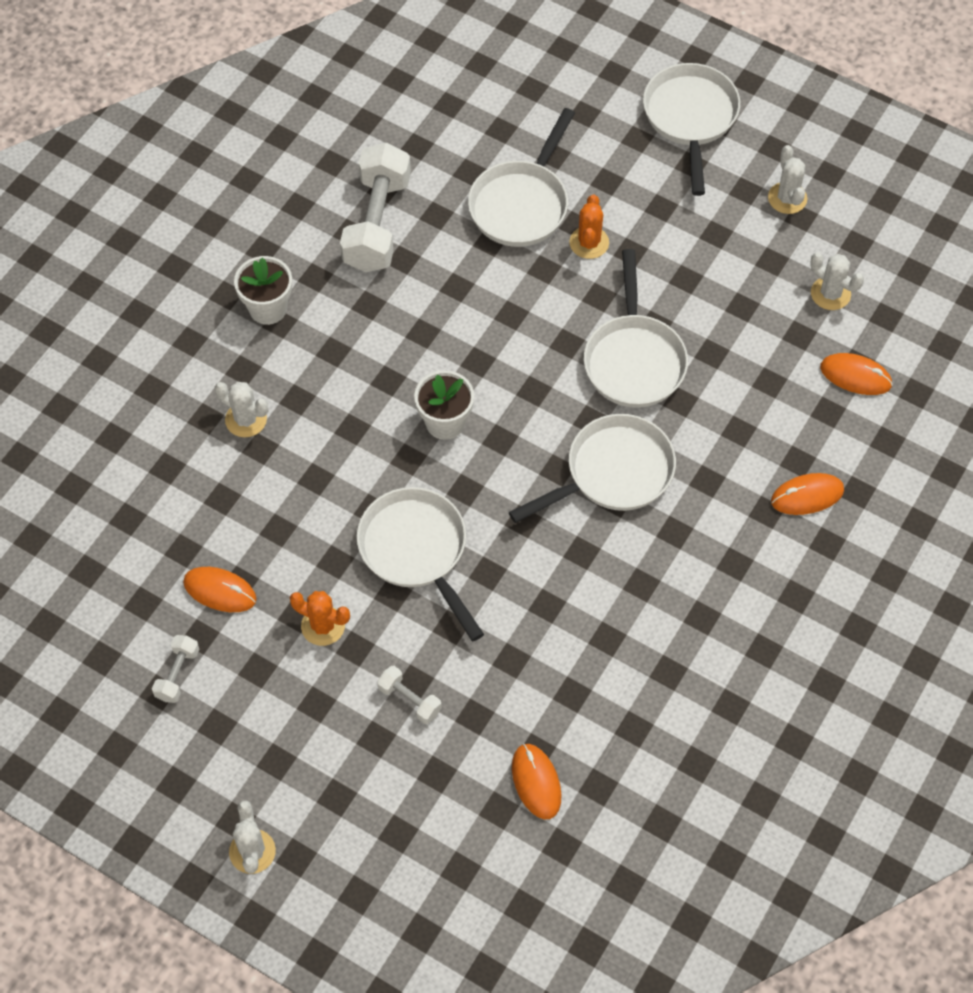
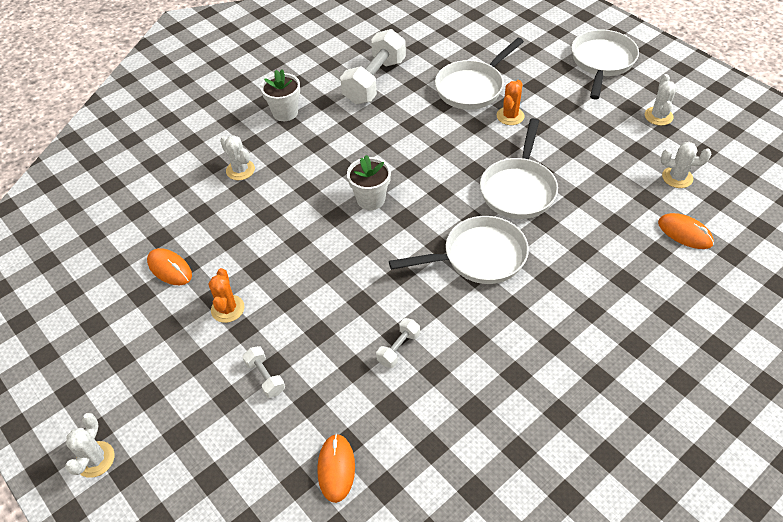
camera: 20 degrees right, 10 degrees down
(177, 674) = (112, 315): white dumbbell -> white dumbbell (398, 348)
(323, 626) = (227, 309): orange cactus -> orange cactus turned 45 degrees clockwise
(416, 551) = (316, 275): white pan -> none
(807, 496) = (626, 306): orange mouse -> none
(830, 293) = (677, 177): white cactus -> white cactus turned 45 degrees counterclockwise

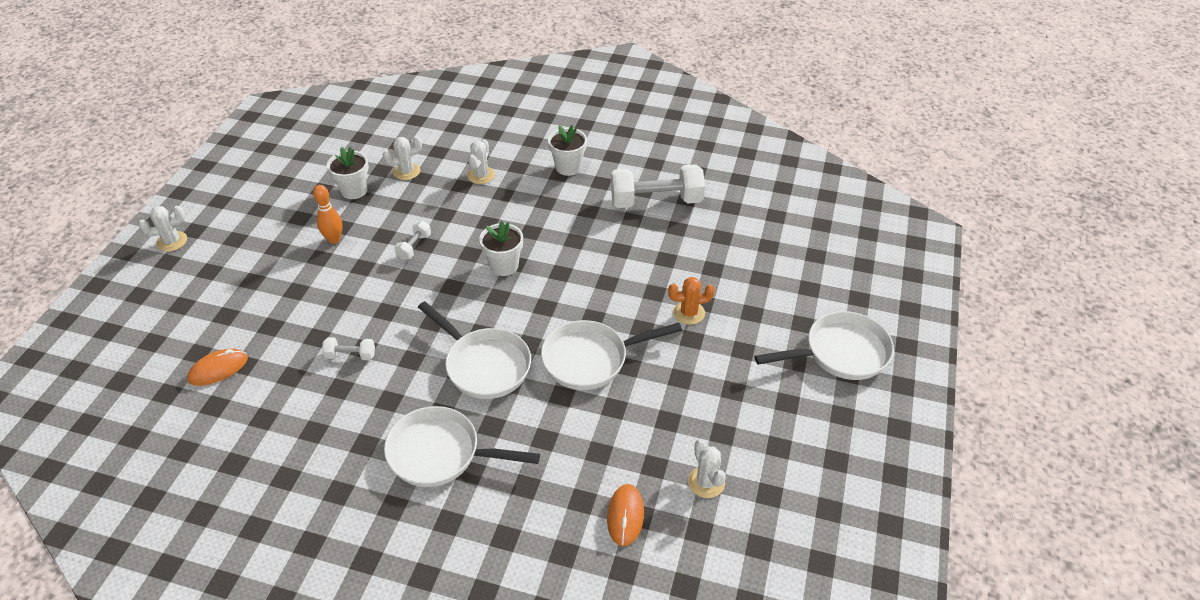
camera: 55 degrees right, 5 degrees down
(169, 269) = (354, 190): orange mouse -> white flower pot
(227, 309) = (334, 239): orange cactus -> orange bowling pin
(265, 377) = (281, 291): white dumbbell -> white dumbbell (414, 247)
(472, 87) = (706, 269): white pan -> white pan (440, 453)
(658, 116) = (793, 433): white cactus -> white cactus (406, 171)

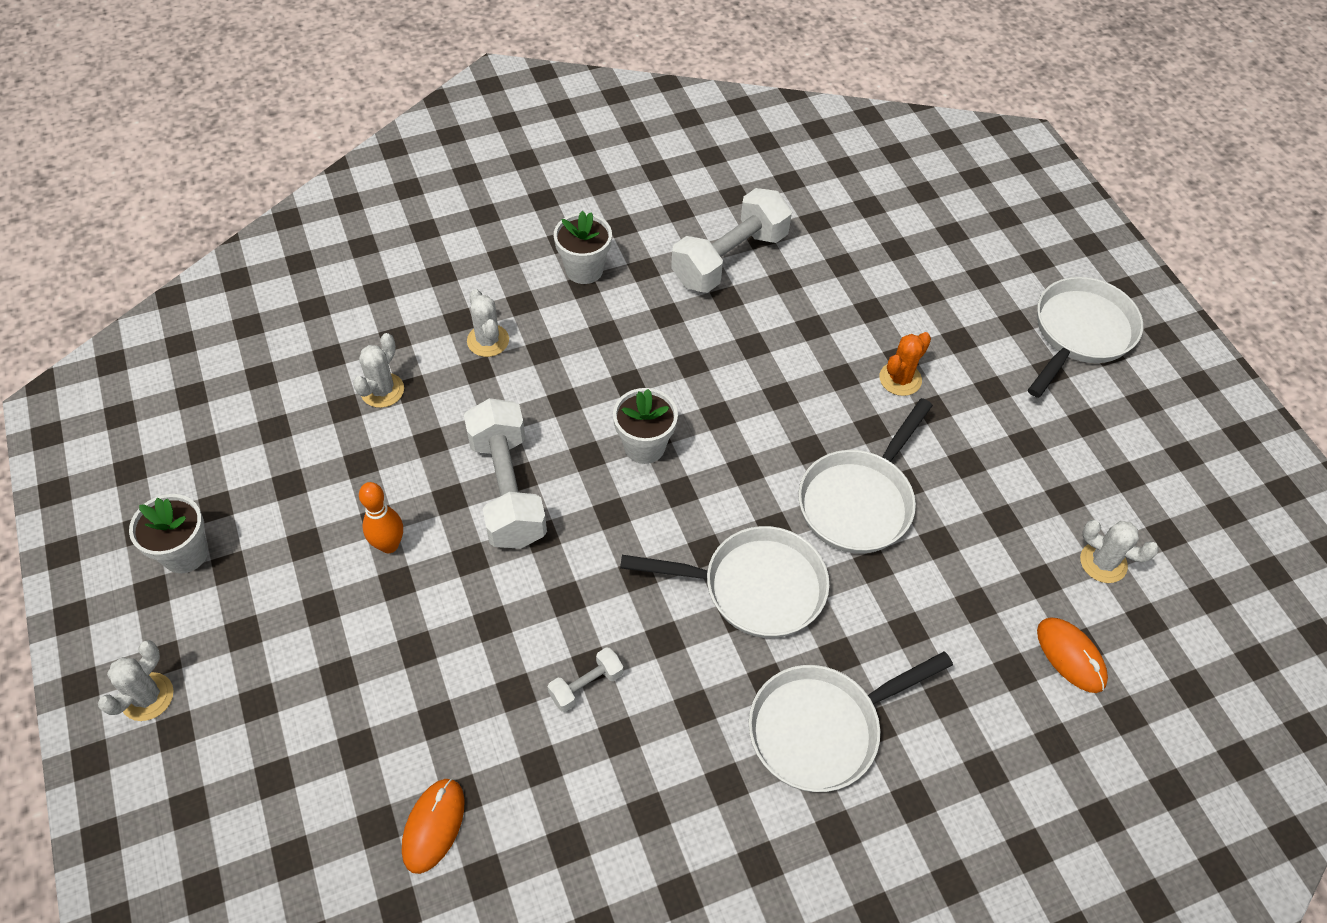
camera: 40 degrees left, 10 degrees up
(354, 190) = (339, 459): white flower pot -> white flower pot (185, 553)
(414, 247) = (507, 489): white dumbbell -> white dumbbell, size x2.17

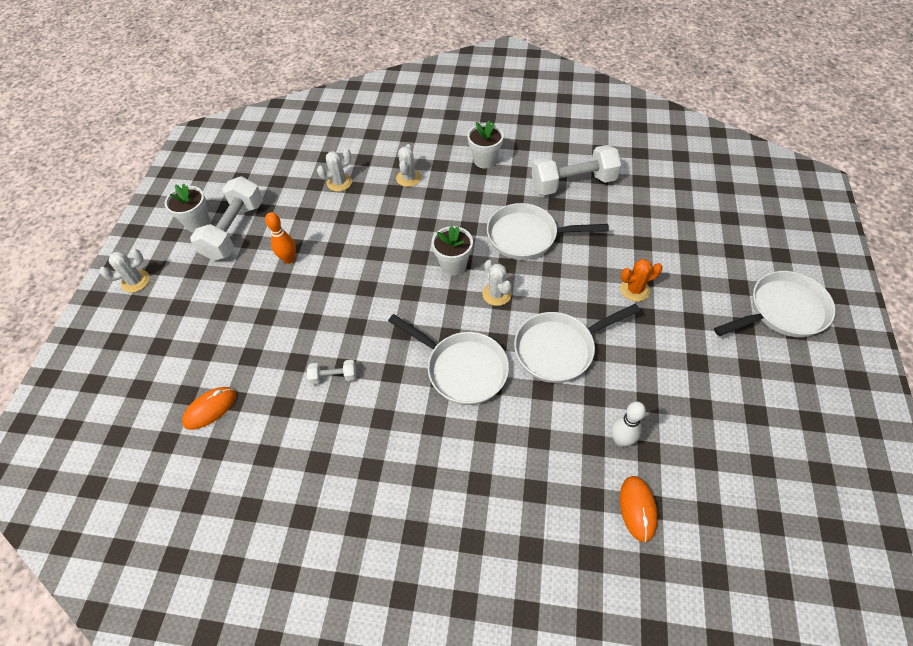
camera: 35 degrees right, 0 degrees up
(507, 489) = (365, 257): white dumbbell -> white dumbbell (234, 230)
(821, 729) = (445, 468): white pan -> white pan (527, 236)
(1002, 582) = (620, 440): none -> white bowling pin
(1103, 562) = (701, 461): white cactus -> white cactus (496, 294)

